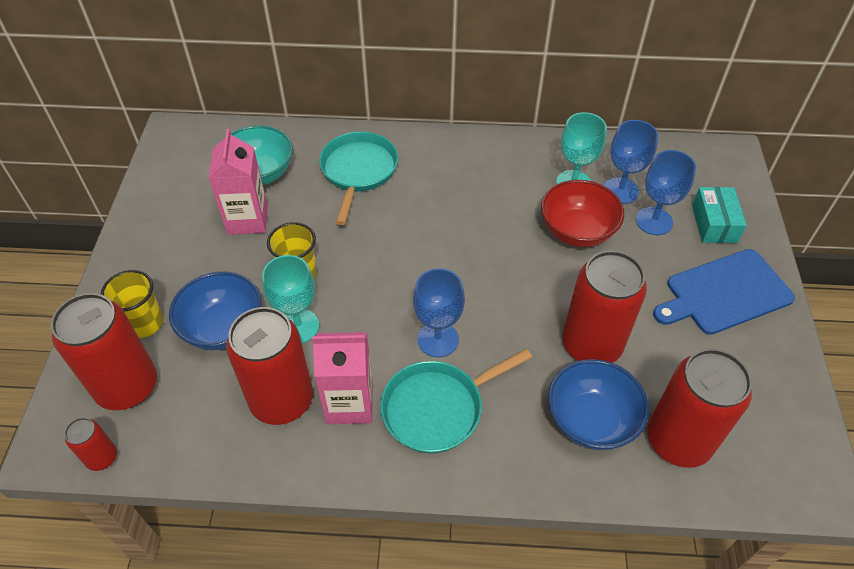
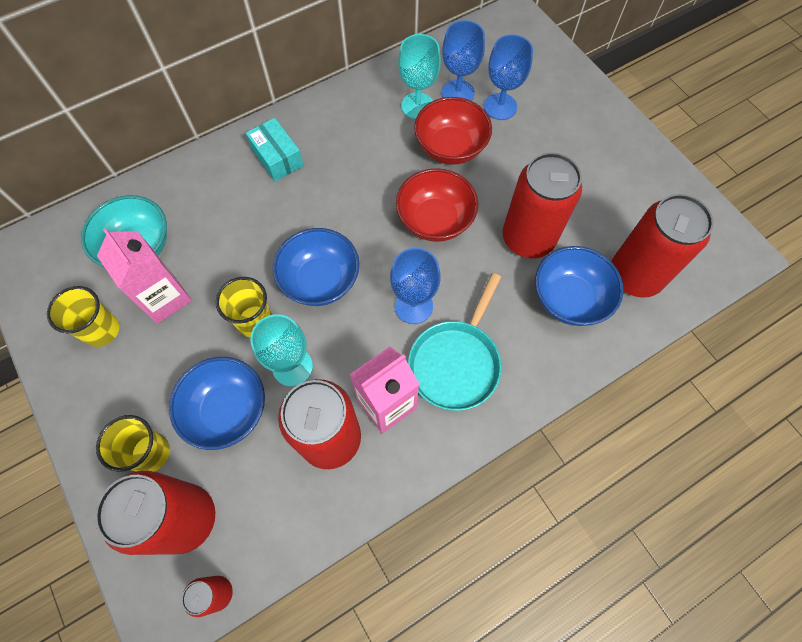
camera: 35 degrees left, 15 degrees up
(185, 216) = (102, 330): none -> yellow cup
(358, 171) = (230, 194): turquoise pan -> none
(375, 274) = (320, 280): none -> blue bowl
(514, 282) = (435, 220): none -> red bowl
(714, 223) = (543, 84): turquoise box -> turquoise box (277, 157)
(724, 293) = (588, 139): blue cutting board -> none

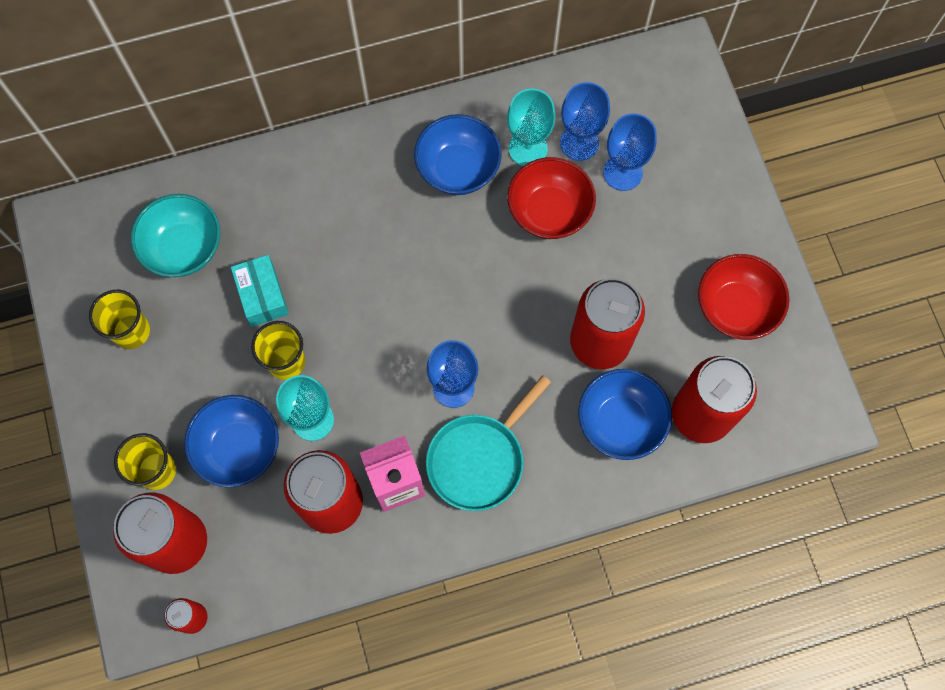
camera: 15 degrees right, 5 degrees up
(165, 298) = (200, 312): pink carton -> none
(277, 157) = (353, 176): turquoise box -> turquoise box (262, 295)
(320, 280) = (364, 334): blue bowl -> blue bowl (458, 169)
(435, 220) = (505, 296): red bowl -> red bowl (735, 308)

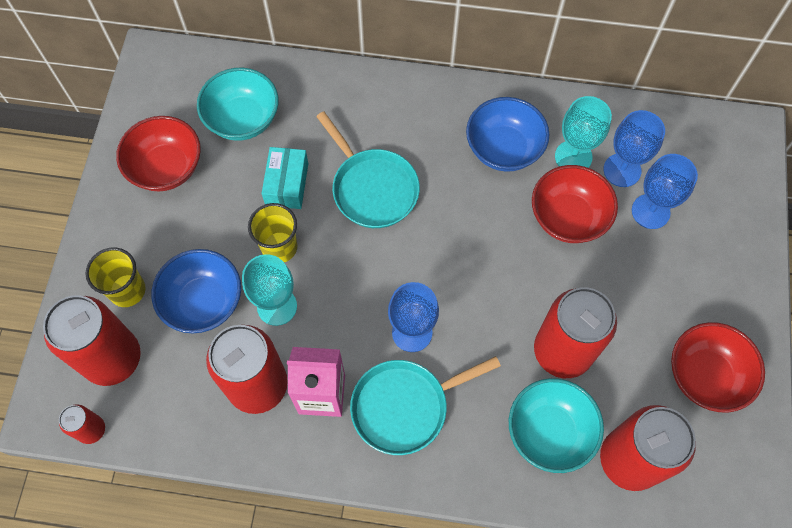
camera: 25 degrees right, 5 degrees down
(131, 331) = (166, 168): yellow cup -> red bowl
(349, 263) = (372, 188): none -> turquoise pan
(620, 422) = (549, 432): blue bowl -> turquoise bowl

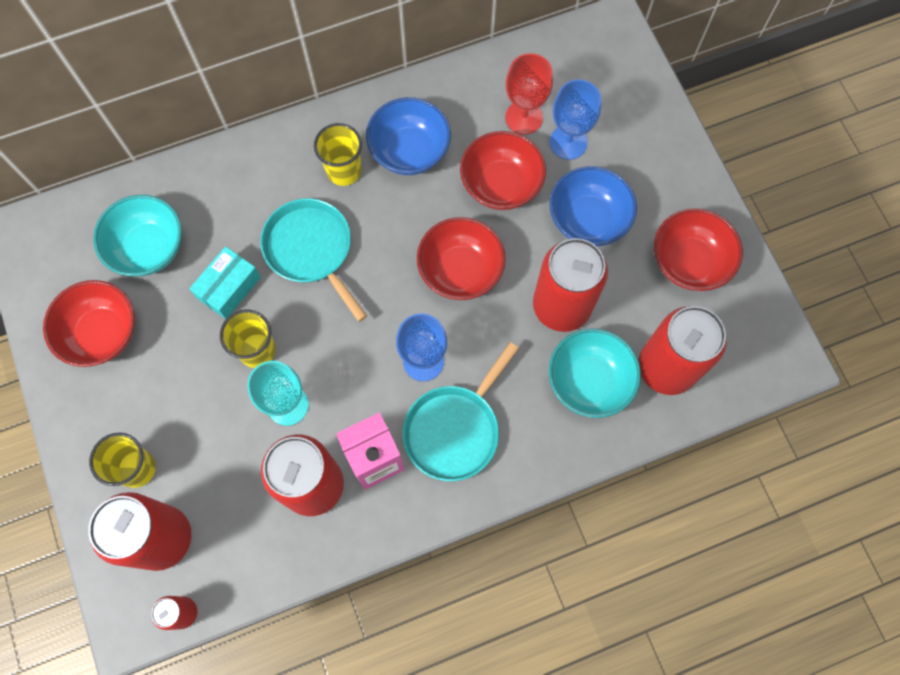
camera: 30 degrees left, 5 degrees up
(203, 302) = (216, 439): blue bowl -> blue bowl (588, 220)
(287, 184) = (229, 288): turquoise box -> turquoise box turned 60 degrees clockwise
(372, 188) = (311, 250): turquoise pan -> turquoise pan turned 150 degrees counterclockwise
(438, 137) = (344, 170): none -> yellow cup
(489, 272) = (460, 271): none -> red bowl
(573, 157) = (475, 127): turquoise goblet -> none
(622, 170) = (524, 117): blue goblet -> red goblet

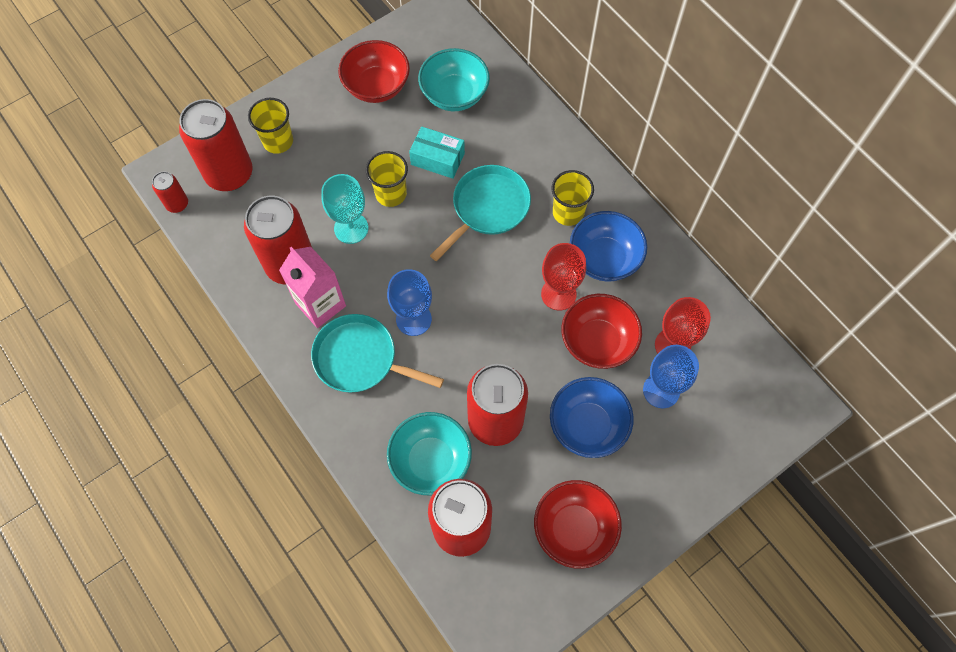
camera: 75 degrees right, 5 degrees down
(437, 206) = (558, 294): none -> red goblet
(460, 271) = (504, 328): red bowl -> none

